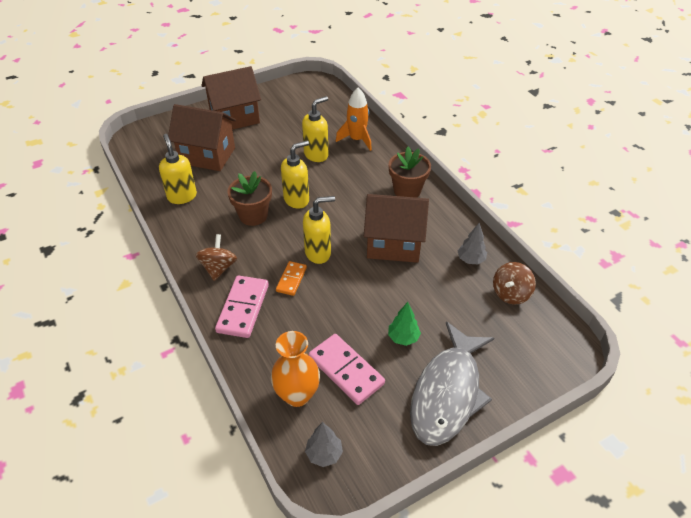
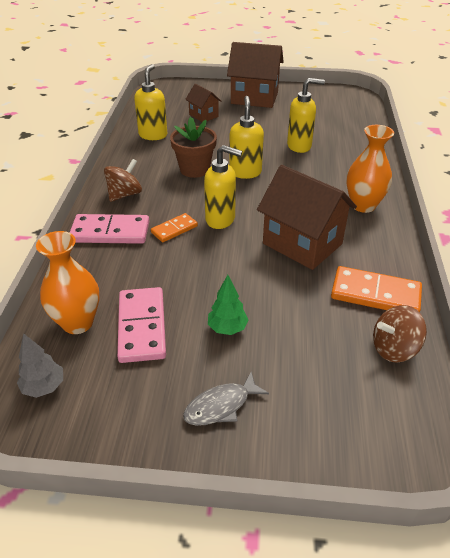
camera: 35 degrees right, 5 degrees down
(207, 156) = (203, 115): brown house -> brown house, size x0.52
(243, 308) = (110, 232): pink domino -> pink domino turned 45 degrees clockwise
(297, 199) = (245, 172): yellow soap dispenser -> yellow soap dispenser turned 90 degrees counterclockwise
(357, 139) = (351, 148): orange rocket -> none
(407, 190) = (363, 205): brown flower pot -> orange vase
(447, 393) = (221, 406): grey fish -> grey fish, size x0.46
(470, 260) = (375, 294): grey tree -> orange domino

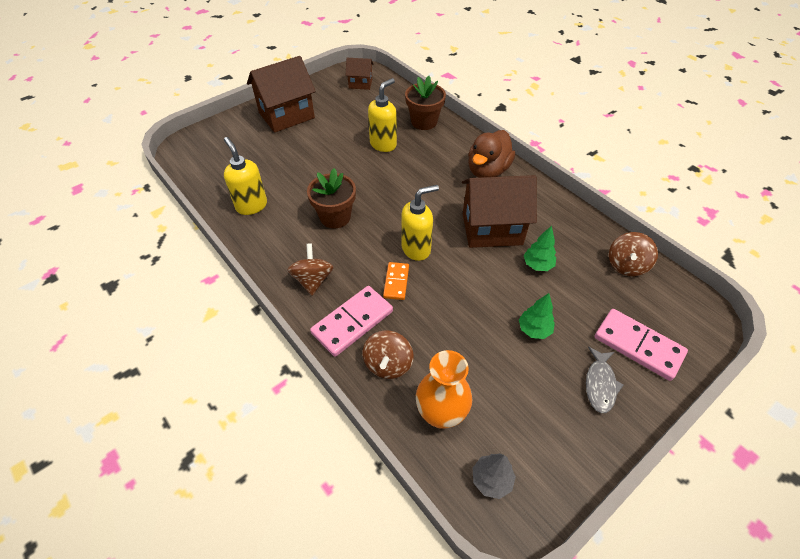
camera: 45 degrees left, 10 degrees up
(93, 270) = (388, 364): none -> brown spinning top
(141, 327) = (485, 376): pink domino -> pink domino (638, 346)
(203, 115) = (268, 158): brown house -> brown house (360, 84)
(245, 172) = (377, 194): yellow soap dispenser -> none
(303, 291) = (537, 265): none -> green tree
(357, 148) = (424, 122): none -> brown flower pot
(363, 205) = (487, 171): orange vase -> brown duck
(375, 294) = (574, 235): orange domino -> none

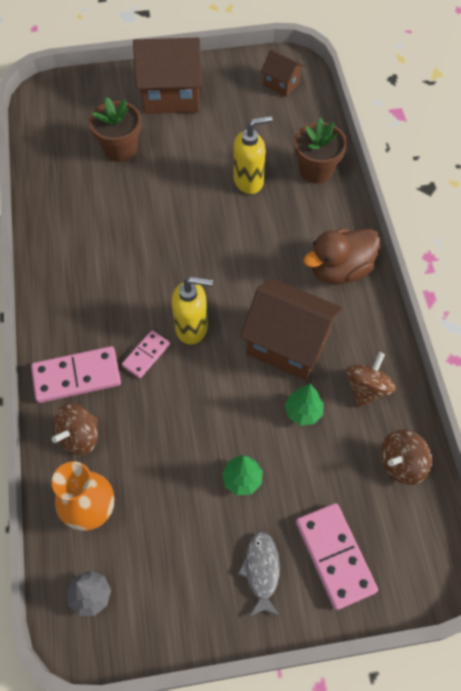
camera: 30 degrees right, 10 degrees up
(251, 205) = (66, 197): yellow soap dispenser -> none
(313, 280) = (70, 312): brown spinning top -> brown spinning top (366, 388)
(335, 217) = (137, 250): brown flower pot -> brown flower pot (120, 149)
(396, 282) = (146, 355): orange domino -> pink domino
(600, 384) = (261, 571): grey fish -> grey fish turned 135 degrees clockwise

